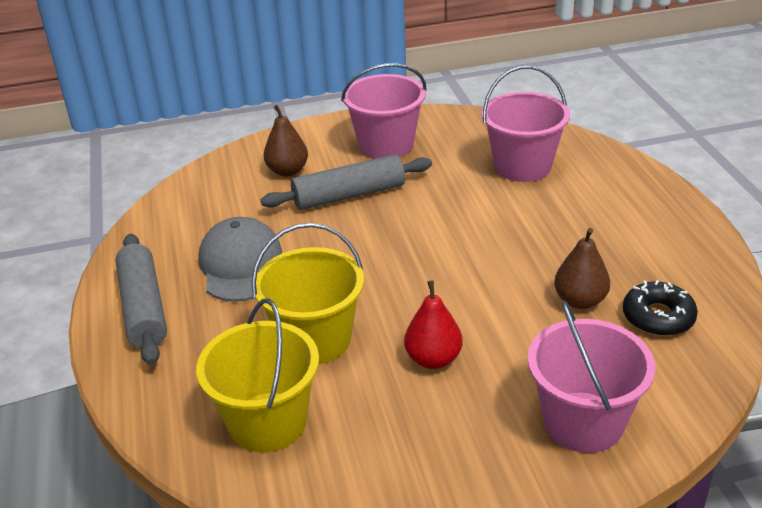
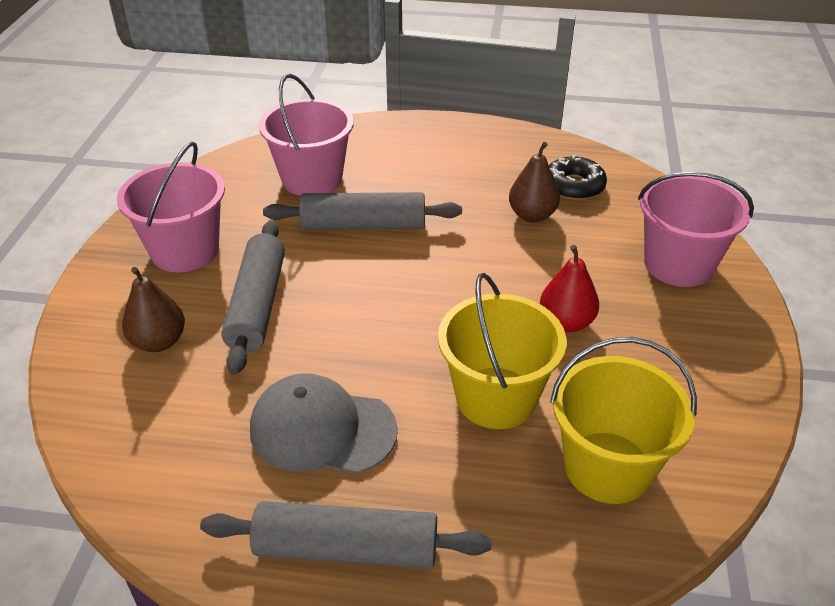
camera: 70 degrees left, 5 degrees up
(482, 211) = (363, 225): none -> grey rolling pin

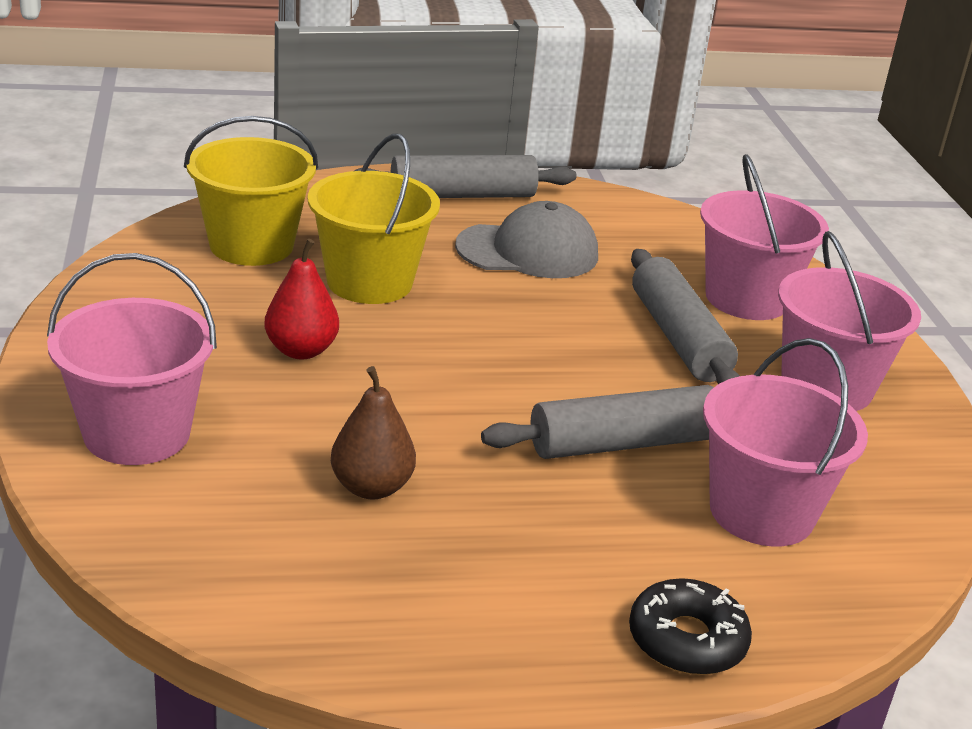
camera: 160 degrees right, 10 degrees down
(159, 342) = (746, 298): brown pear -> pink bucket
(574, 186) = (305, 553): black donut -> black donut (687, 640)

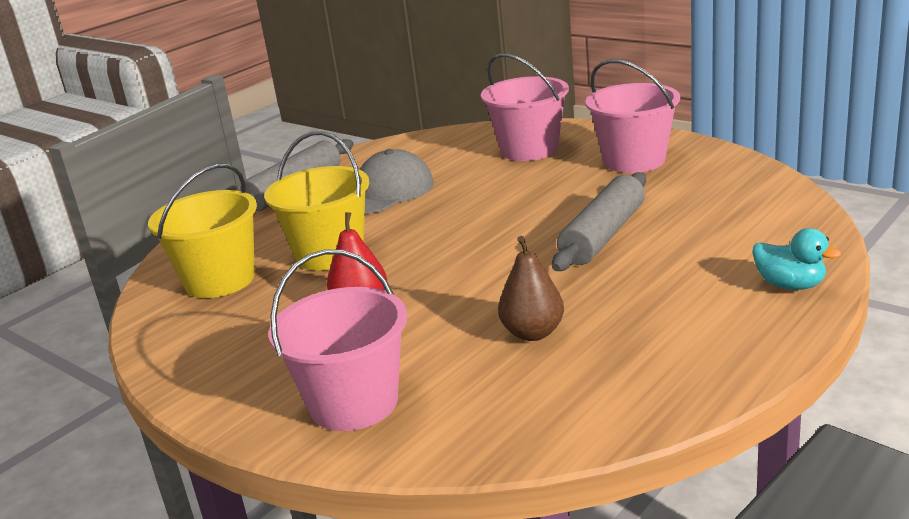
camera: 35 degrees left, 5 degrees down
(678, 337) = (534, 182): grey rolling pin -> none
(687, 640) = (790, 285): black donut -> turquoise duck
(761, 512) = (712, 221): pink bucket -> none

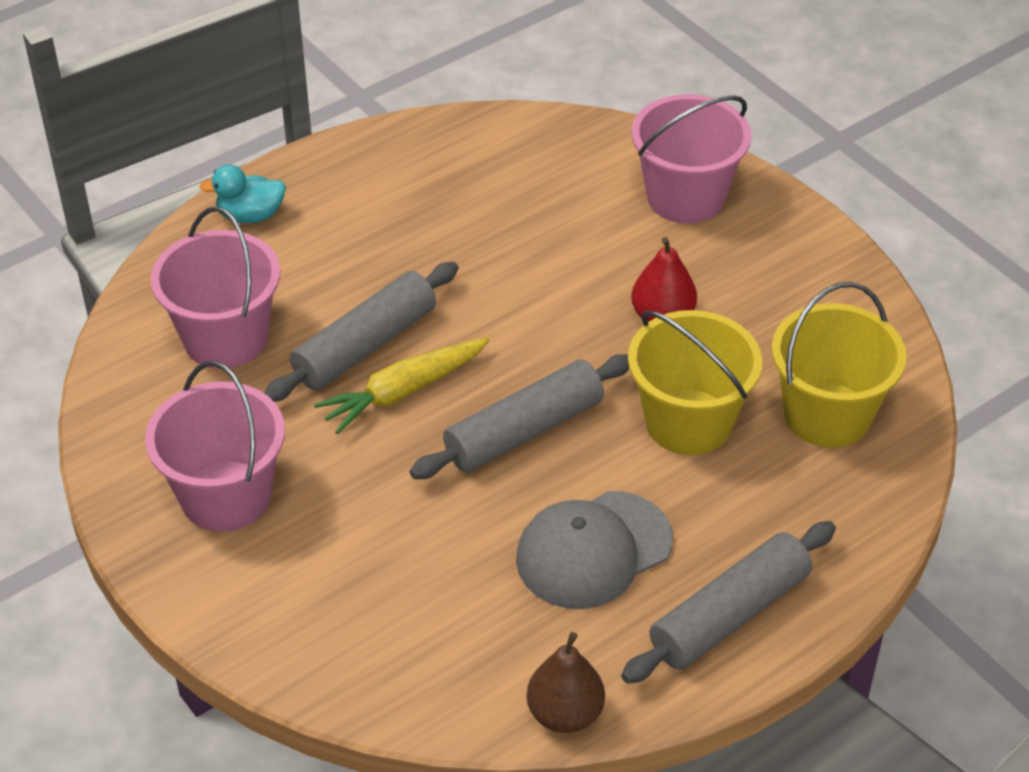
camera: 170 degrees left, 20 degrees up
(452, 224) = (524, 431): none -> grey rolling pin
(529, 149) = (344, 593): pink bucket -> pink bucket (225, 338)
(533, 333) = (507, 228): brown pear -> brown pear (565, 714)
(553, 222) = (403, 391): none -> yellow carrot
(790, 285) = (250, 215): turquoise duck -> turquoise duck turned 60 degrees counterclockwise

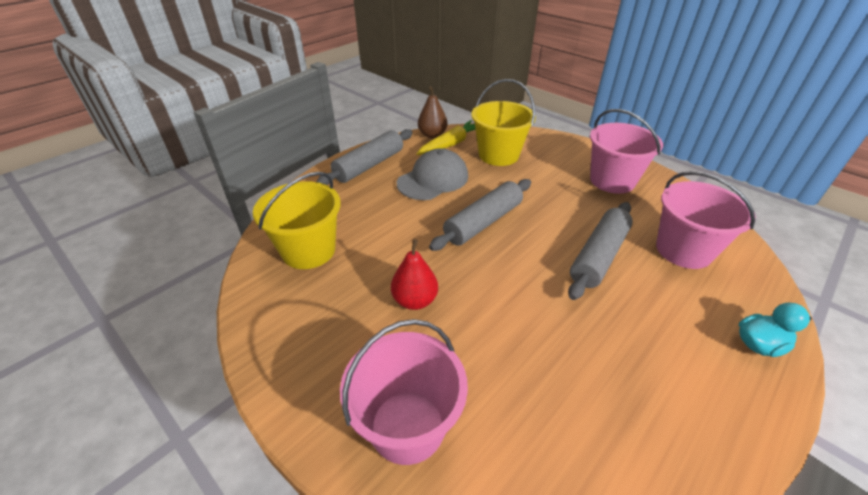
camera: 170 degrees right, 5 degrees down
(403, 391) = (559, 234): yellow carrot -> yellow carrot (451, 144)
(688, 422) = (392, 237): yellow bucket -> yellow bucket (498, 155)

